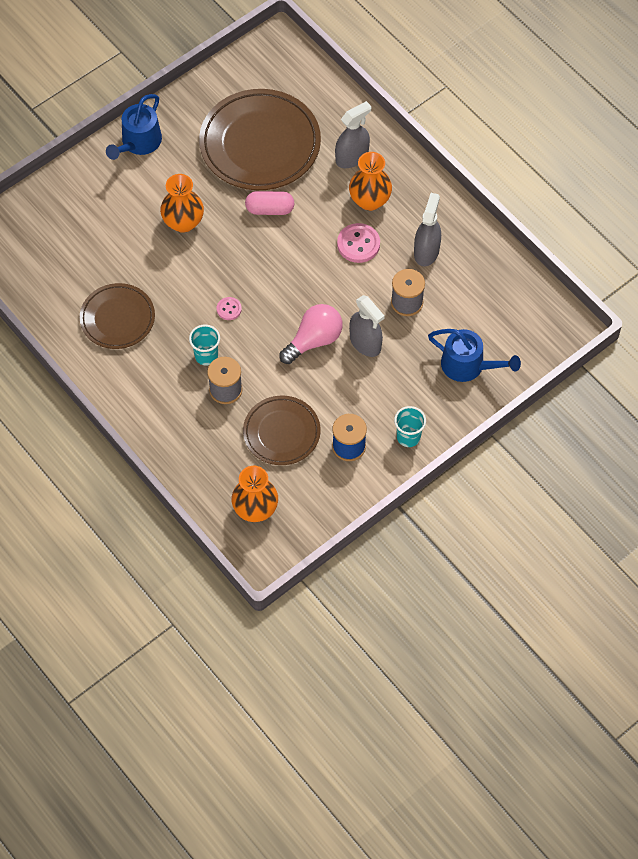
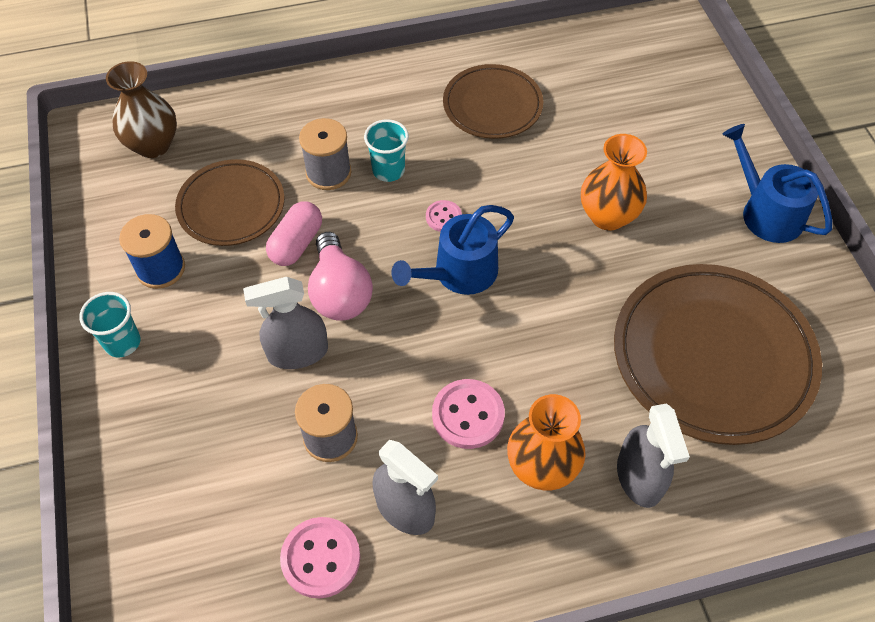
camera: 115 degrees right, 5 degrees down
(255, 509) = (153, 145): orange vase -> brown vase
(270, 209) = (585, 324): pink capsule -> pink capsule (296, 243)
(467, 365) = (174, 473): blue watering can -> blue watering can (459, 273)
(472, 276) = (321, 558): none -> pink button

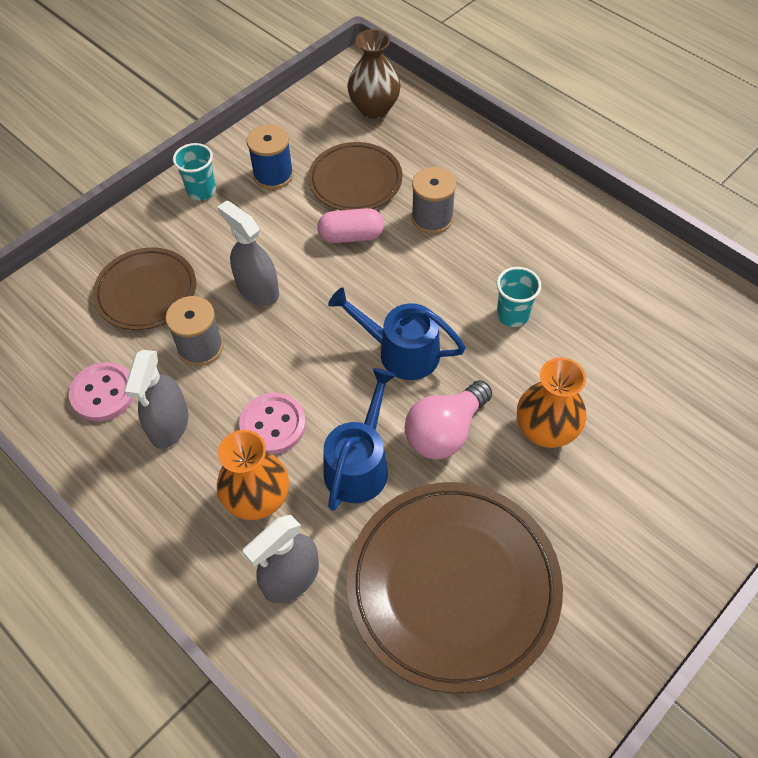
camera: 60 degrees right, 0 degrees up
(339, 292) = (327, 285): pink light bulb -> pink light bulb (445, 432)
(388, 170) = (465, 253): turquoise cup -> turquoise cup (512, 315)
(443, 217) = (448, 313): pink button -> none
(492, 105) = (596, 286): brown plate -> brown plate (146, 292)
(766, 212) = (661, 565): blue watering can -> blue watering can (359, 464)

